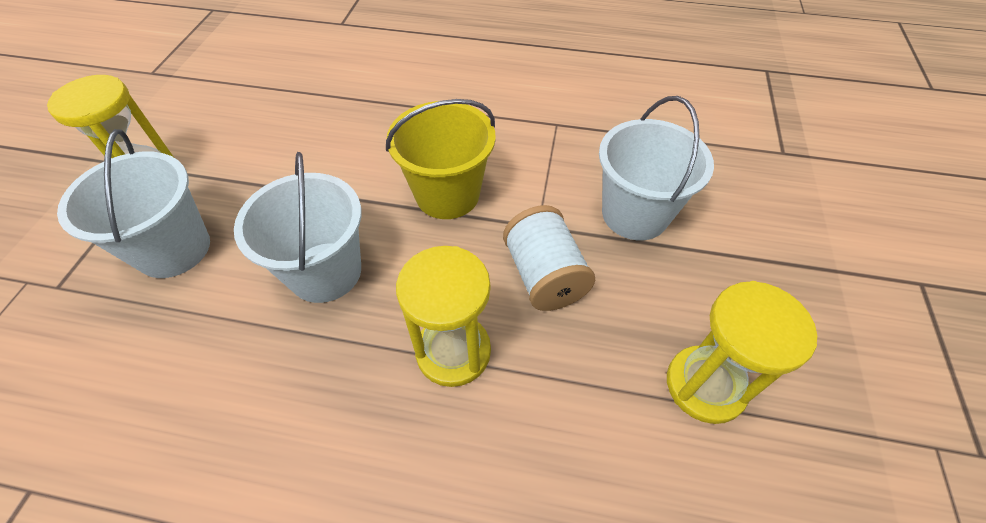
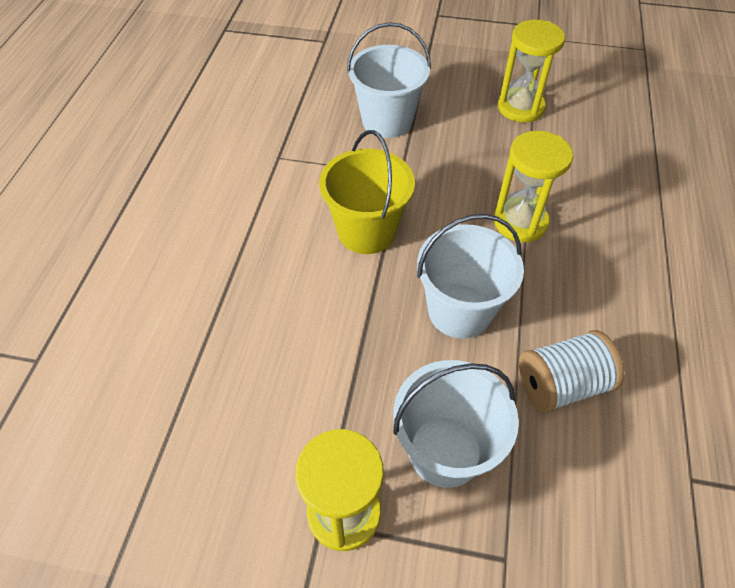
camera: 90 degrees left, 0 degrees up
(544, 275) = (449, 172): white spool -> white spool (561, 385)

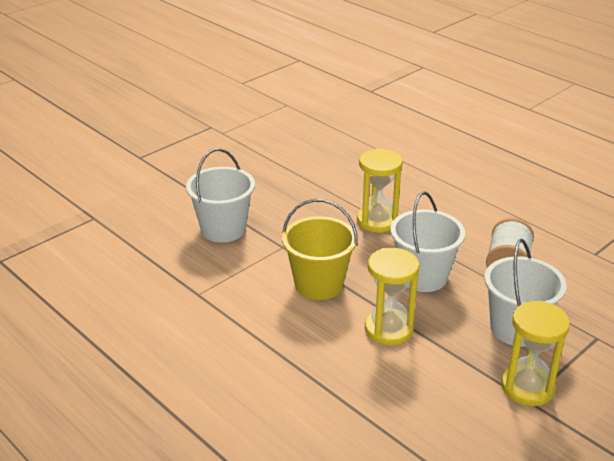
camera: 55 degrees left, 20 degrees down
(520, 107) = (280, 172): yellow hourglass -> yellow hourglass (388, 329)

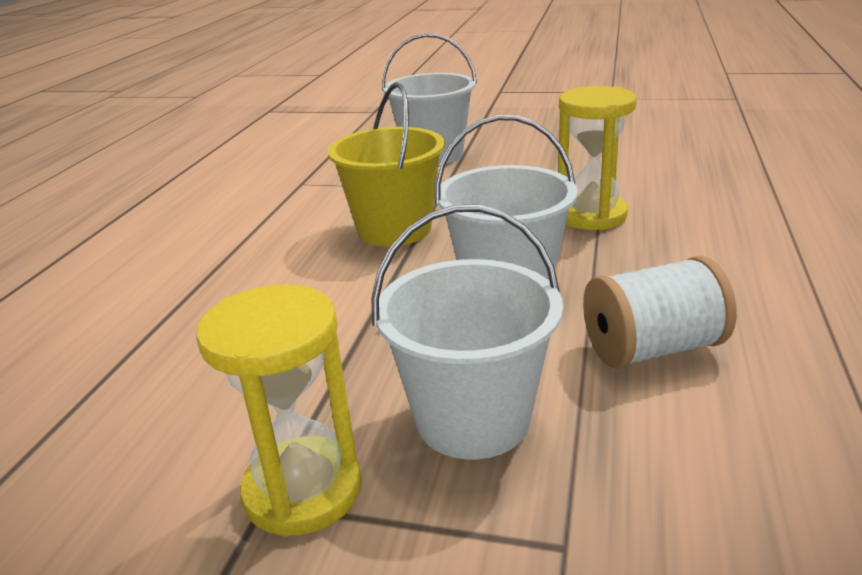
camera: 60 degrees right, 5 degrees down
(388, 329) = (346, 303): yellow hourglass -> none

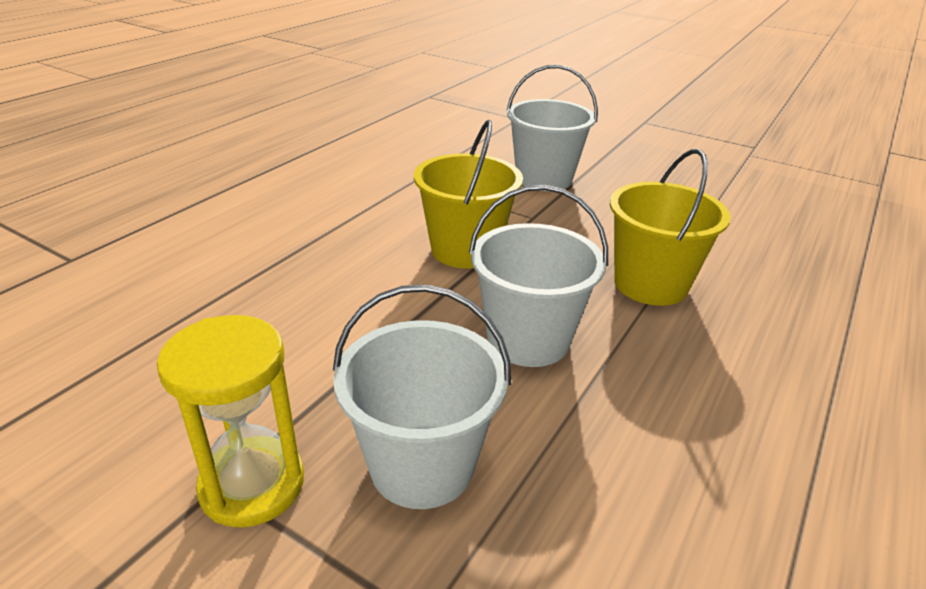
camera: 15 degrees right, 5 degrees up
(591, 215) = (650, 284): yellow hourglass -> yellow bucket
(652, 349) = (621, 447): white spool -> none

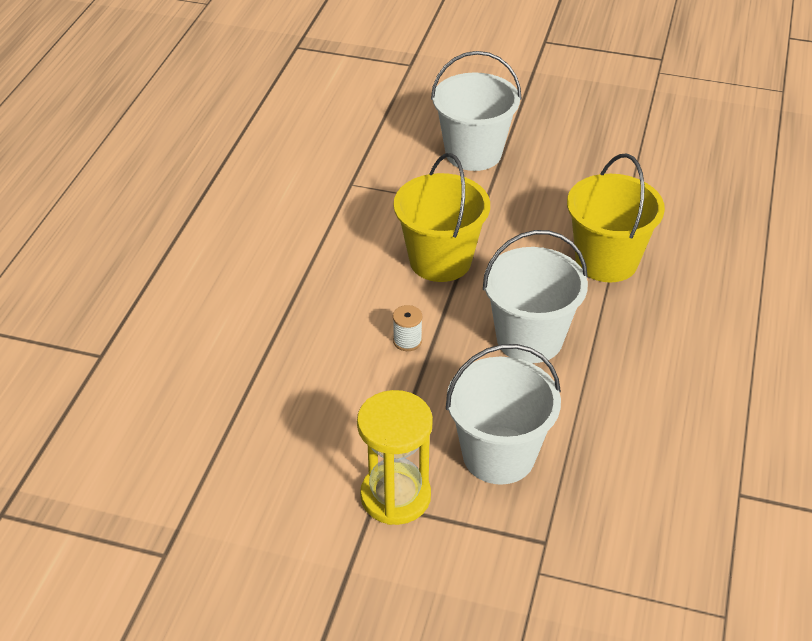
camera: 15 degrees left, 10 degrees up
(385, 312) = (407, 341): none -> white spool

